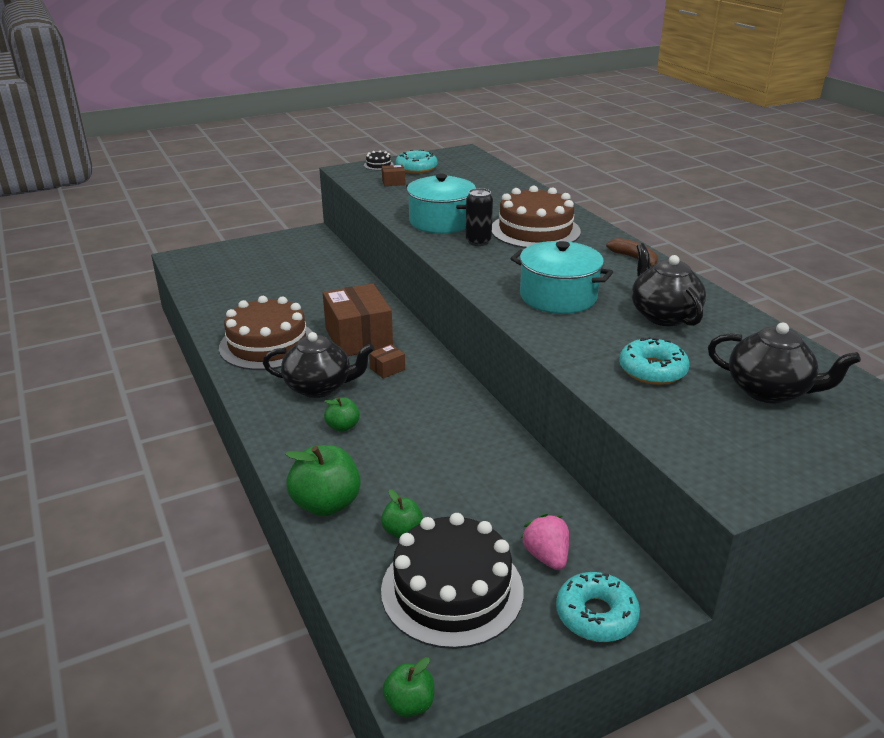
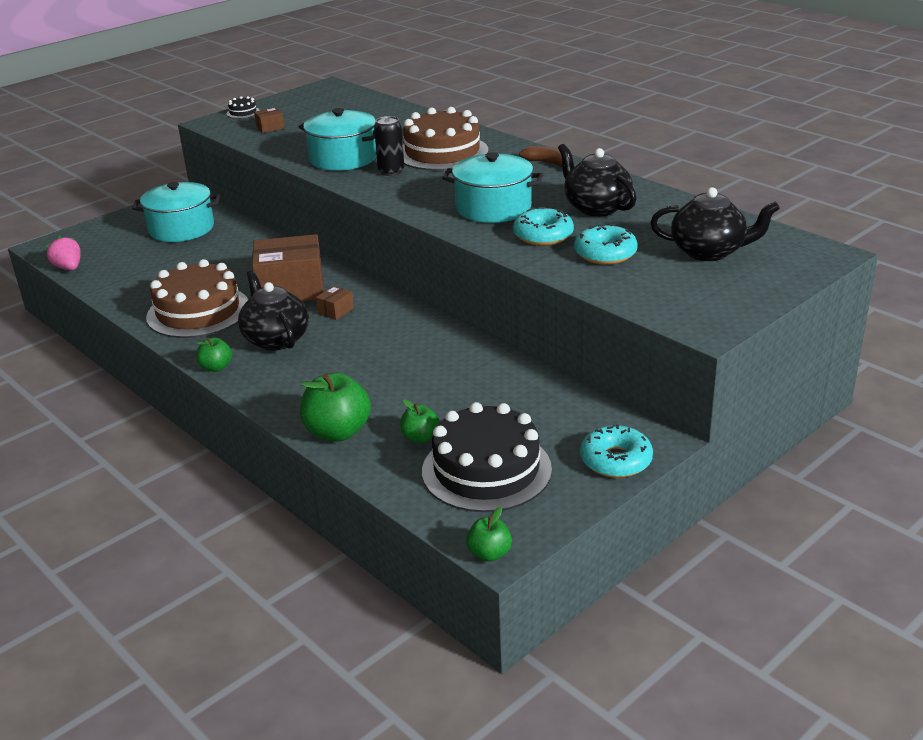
camera: 15 degrees left, 0 degrees up
(296, 261) = (181, 229): none -> turquoise pot
(319, 387) = (276, 339): black teapot -> black teapot turned 105 degrees counterclockwise
(342, 426) = (318, 368): green apple -> green apple (216, 367)
(358, 338) = (291, 289): brown box -> brown box turned 60 degrees counterclockwise
(416, 168) = (286, 110): turquoise donut -> turquoise donut (543, 235)
(546, 556) = (556, 429): pink strawberry -> pink strawberry (69, 268)

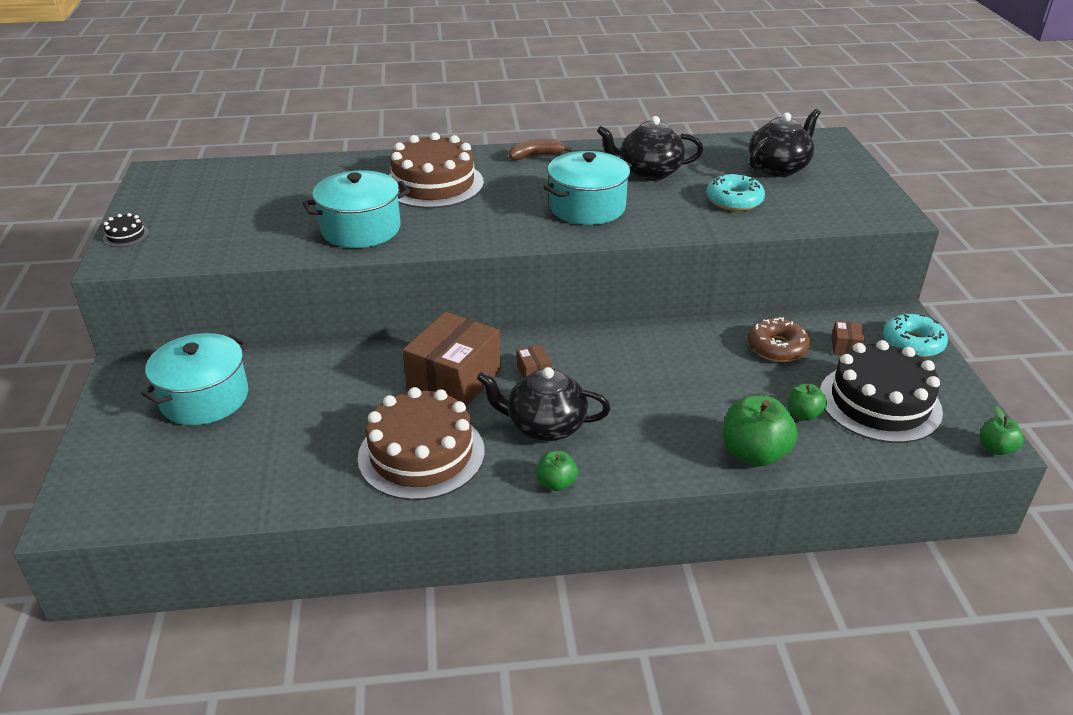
camera: 55 degrees left, 5 degrees up
(69, 268) = (167, 515): pink strawberry -> none
(270, 127) = (203, 236): brown box -> brown box (845, 347)
(391, 171) = (434, 219): black can -> none
(507, 394) = (777, 347): none -> brown donut
(543, 235) = (669, 209): turquoise donut -> none

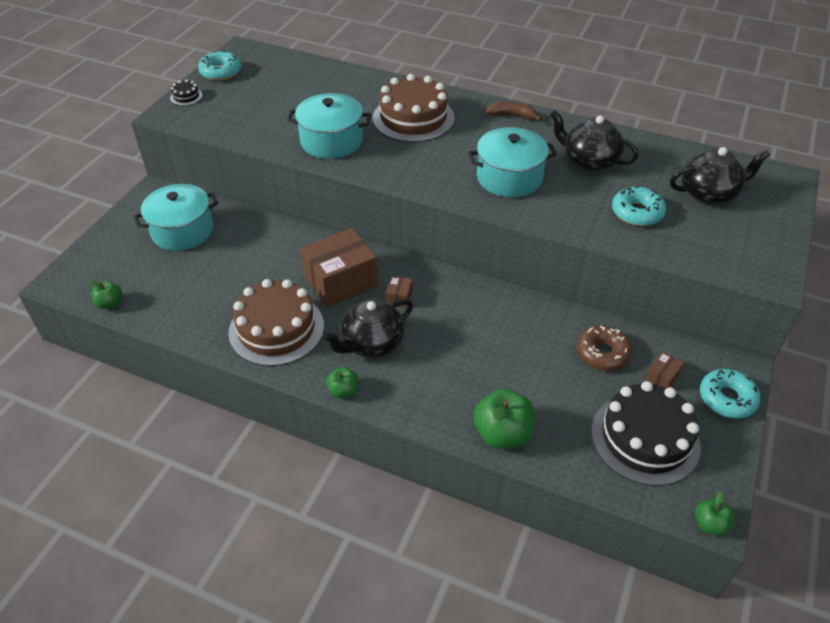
camera: 30 degrees right, 10 degrees up
(150, 200) = (221, 72): none -> turquoise donut
(544, 426) = (371, 343): black teapot -> black teapot turned 75 degrees counterclockwise
(803, 414) = (571, 420): green apple -> green apple (110, 303)

